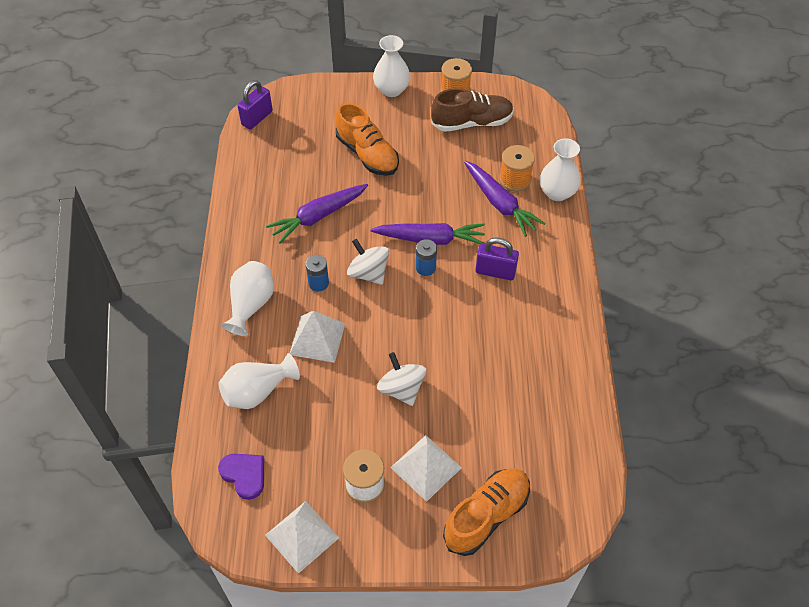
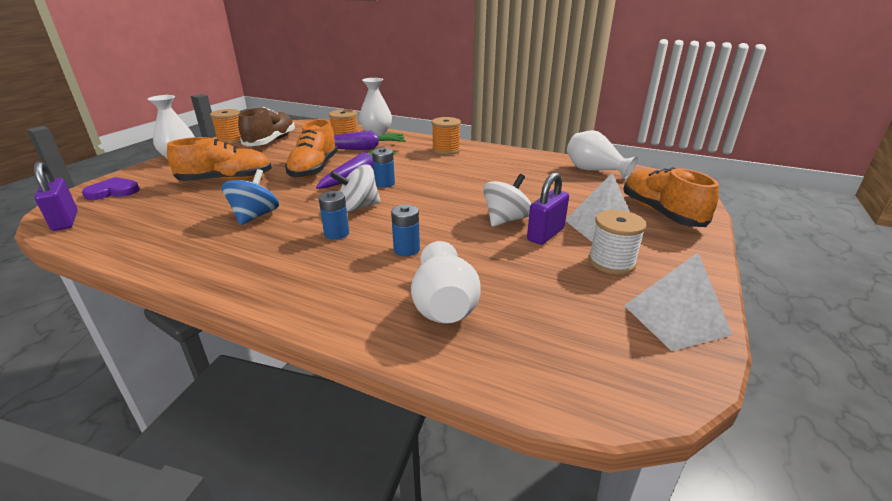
camera: 65 degrees left, 25 degrees down
(244, 475) = (569, 347): purple heart -> purple heart (113, 191)
(251, 305) = (312, 282): white vase -> white vase (594, 171)
(317, 339) = (406, 249): white pyramid -> blue battery
(318, 216) = (255, 216): purple carrot -> blue spinning top
(401, 389) = (506, 220): white spinning top -> white spinning top turned 135 degrees clockwise
(426, 198) = (314, 169): none -> orange shoe
(495, 272) = (421, 162): purple padlock -> purple padlock (545, 234)
(546, 278) = (446, 150): none -> orange spool

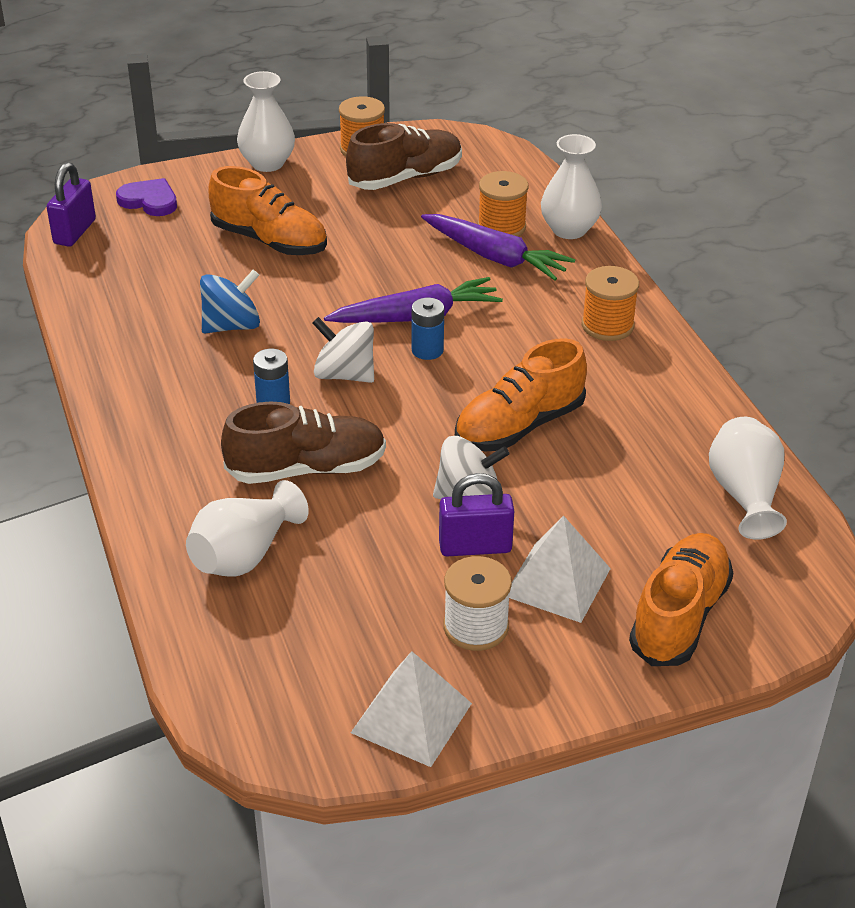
camera: 45 degrees right, 10 degrees up
(314, 169) = (385, 272): orange shoe -> orange shoe (519, 426)
(406, 249) = (306, 469): blue battery -> brown shoe

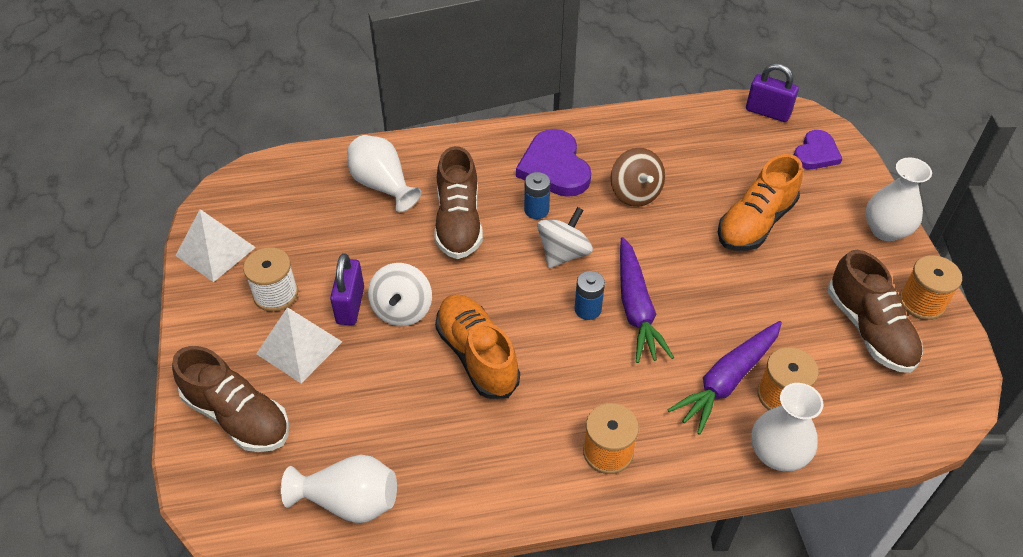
camera: 100 degrees right, 10 degrees up
(190, 394) = (554, 167): none -> purple heart
(232, 326) = (635, 193): blue spinning top -> brown spinning top
(679, 616) = (237, 416): orange shoe -> brown shoe

